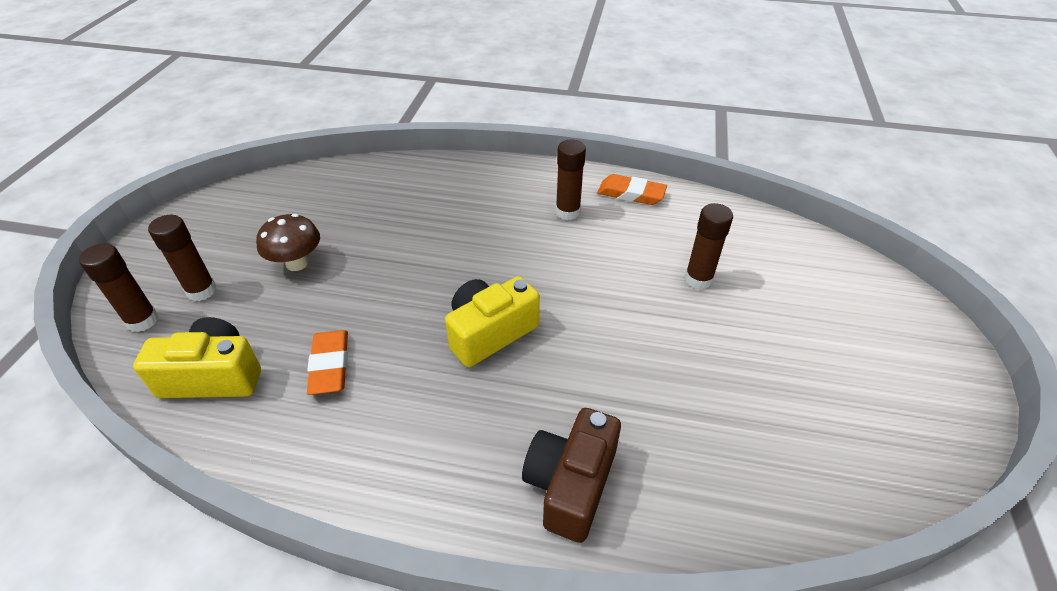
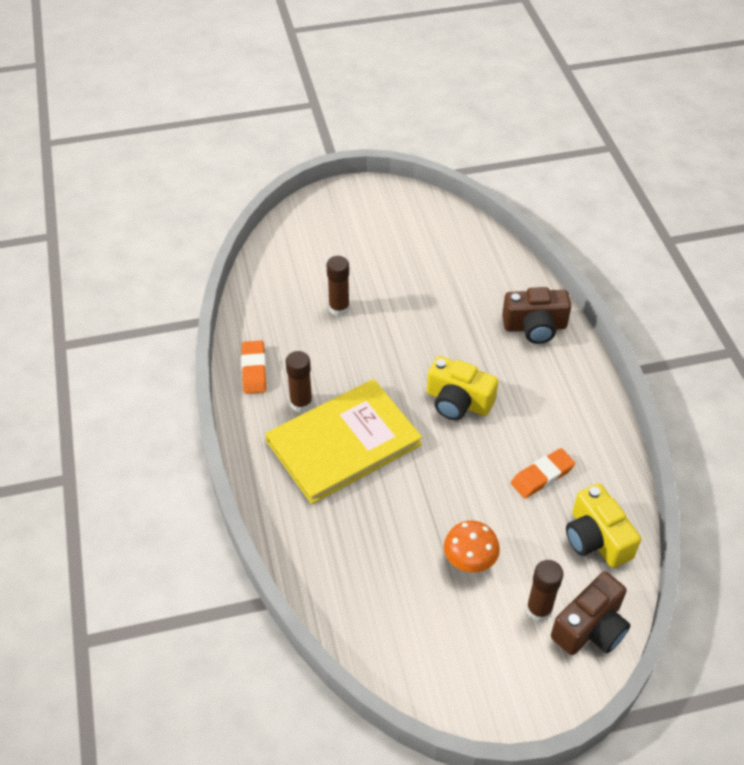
camera: 115 degrees left, 5 degrees up
(142, 320) = (590, 628): brown glue stick -> brown camera
(297, 263) = (469, 561): brown mushroom -> orange mushroom
(498, 225) = (343, 443): none -> yellow book

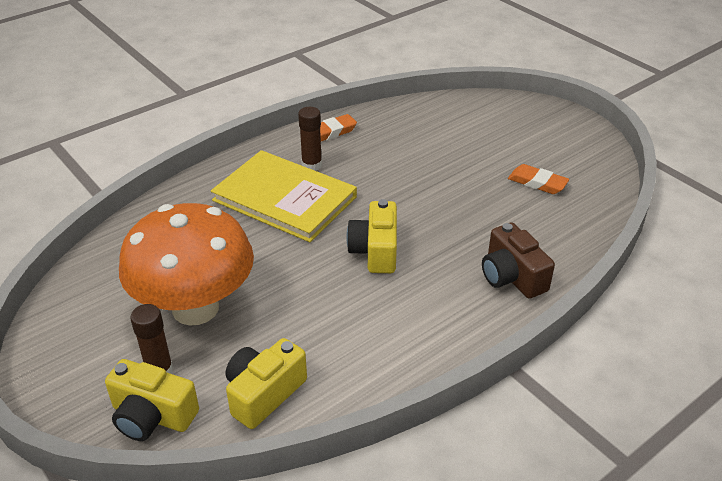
camera: 65 degrees right, 10 degrees down
(339, 308) = (430, 153): brown glue stick -> none
(469, 561) = (195, 308): orange mushroom -> orange mushroom, size x2.32
(542, 476) = (321, 332): orange eraser -> orange eraser (537, 183)
(590, 628) = (152, 416): brown camera -> yellow camera

